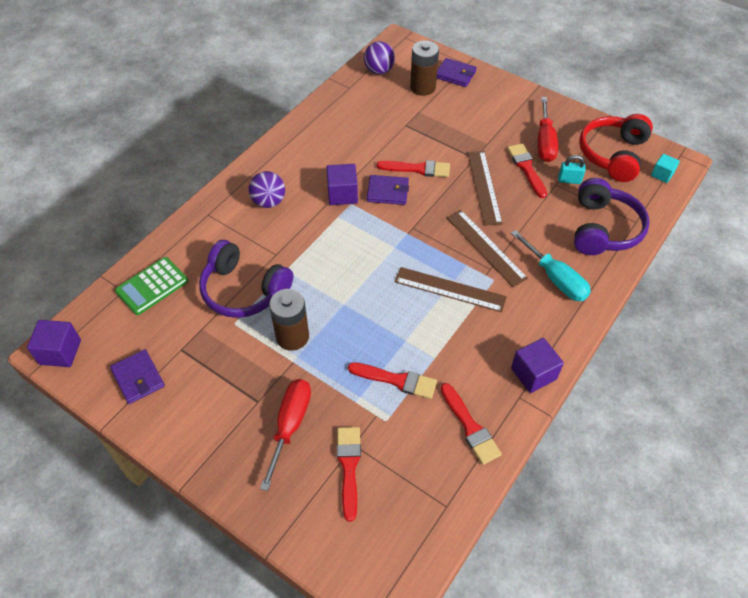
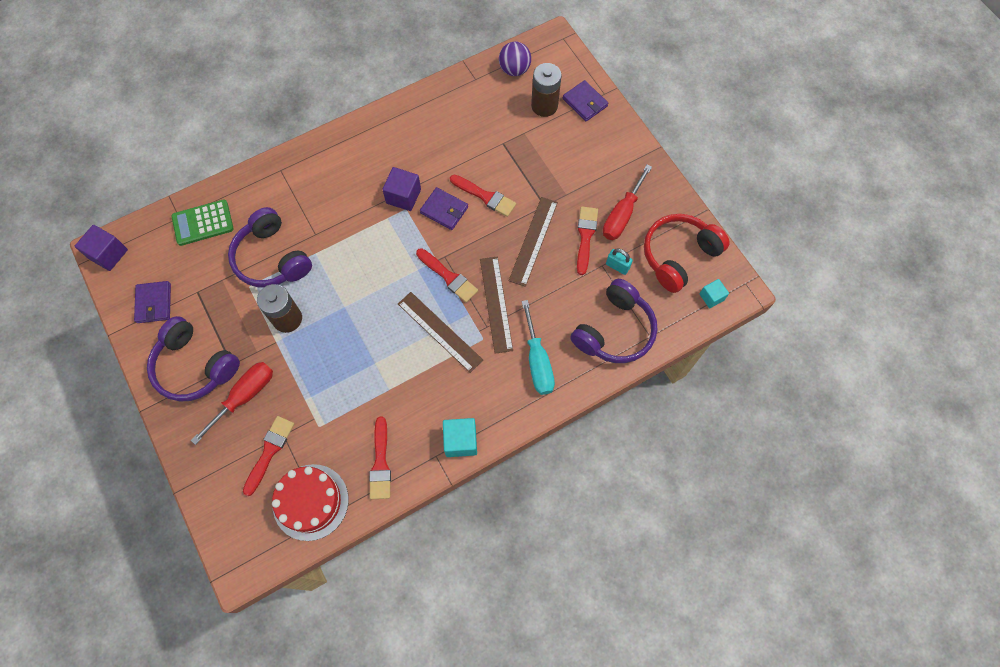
camera: 25 degrees right, 15 degrees up
(218, 419) = (195, 366): none -> purple headphones
(269, 202) = (337, 178): purple ball -> none
(396, 380) = (347, 395): red brush -> red brush (448, 277)
(423, 496) = (310, 502): none -> red cake
(533, 373) = (460, 441): purple cube -> turquoise cube

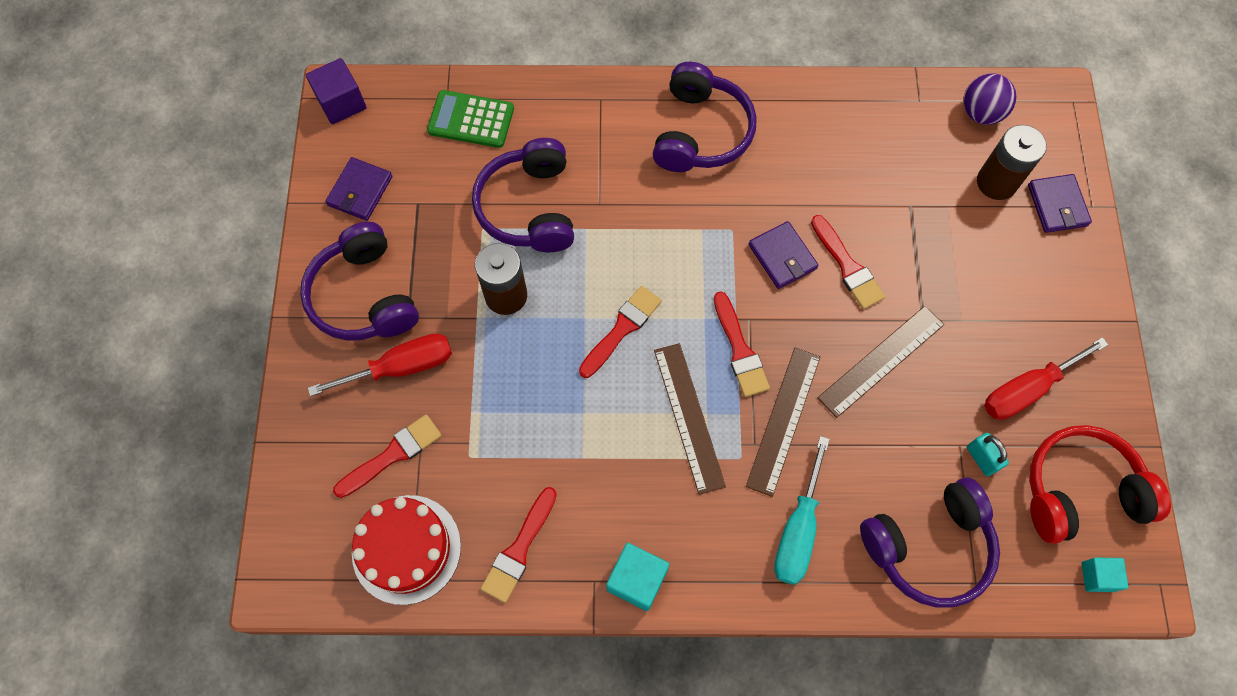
camera: 30 degrees right, 0 degrees up
(354, 160) = (700, 132): none -> purple headphones
(403, 196) = (738, 211): purple cube -> none
(585, 237) = (958, 393): red brush -> red brush (622, 329)

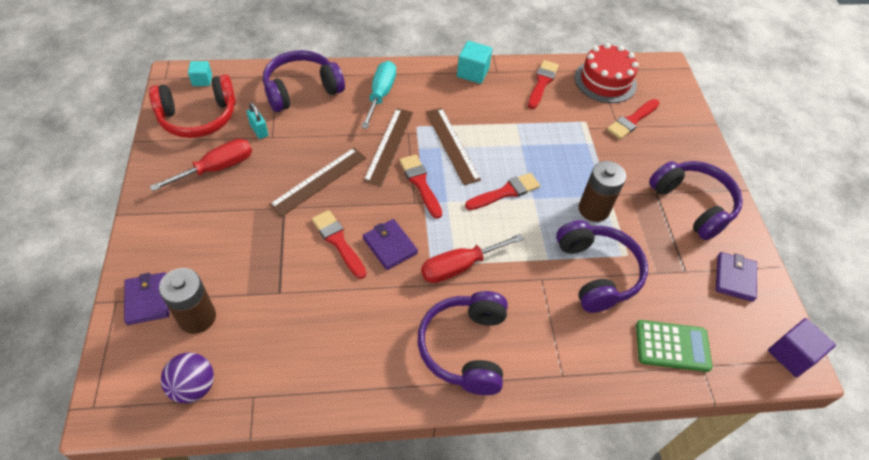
camera: 170 degrees right, 15 degrees down
(401, 367) = (647, 164): red screwdriver -> red screwdriver (459, 266)
(622, 329) = (505, 192): red brush -> red brush turned 150 degrees counterclockwise

